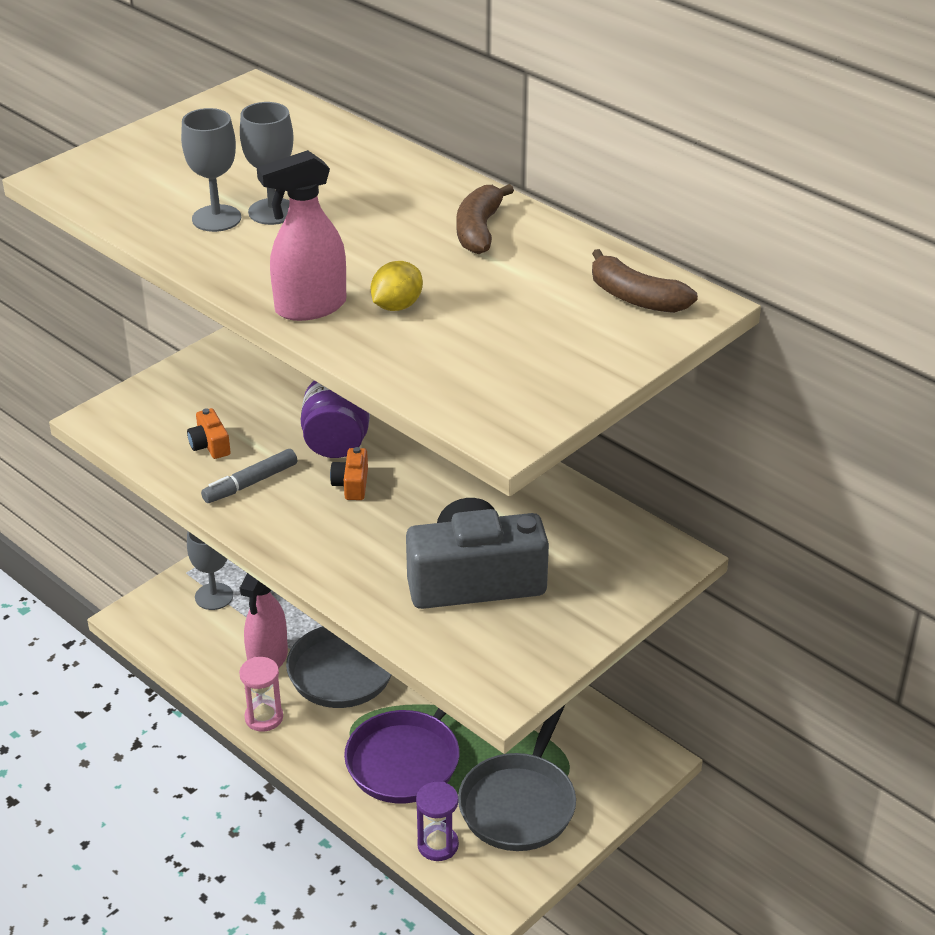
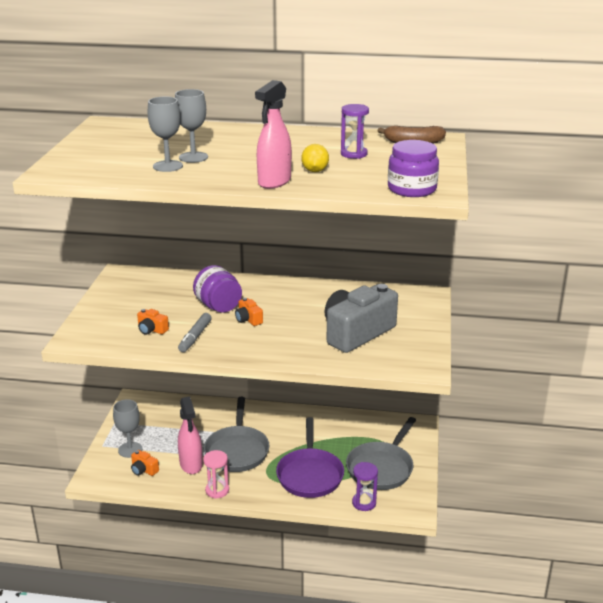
camera: 35 degrees left, 10 degrees down
(203, 637) = (144, 470): none -> orange camera
(479, 230) = (306, 140): brown banana -> none
(480, 403) = (412, 189): none -> purple jar
(505, 290) = (353, 154): none -> purple hourglass
(520, 803) = (381, 468): grey pan -> grey pan turned 45 degrees clockwise

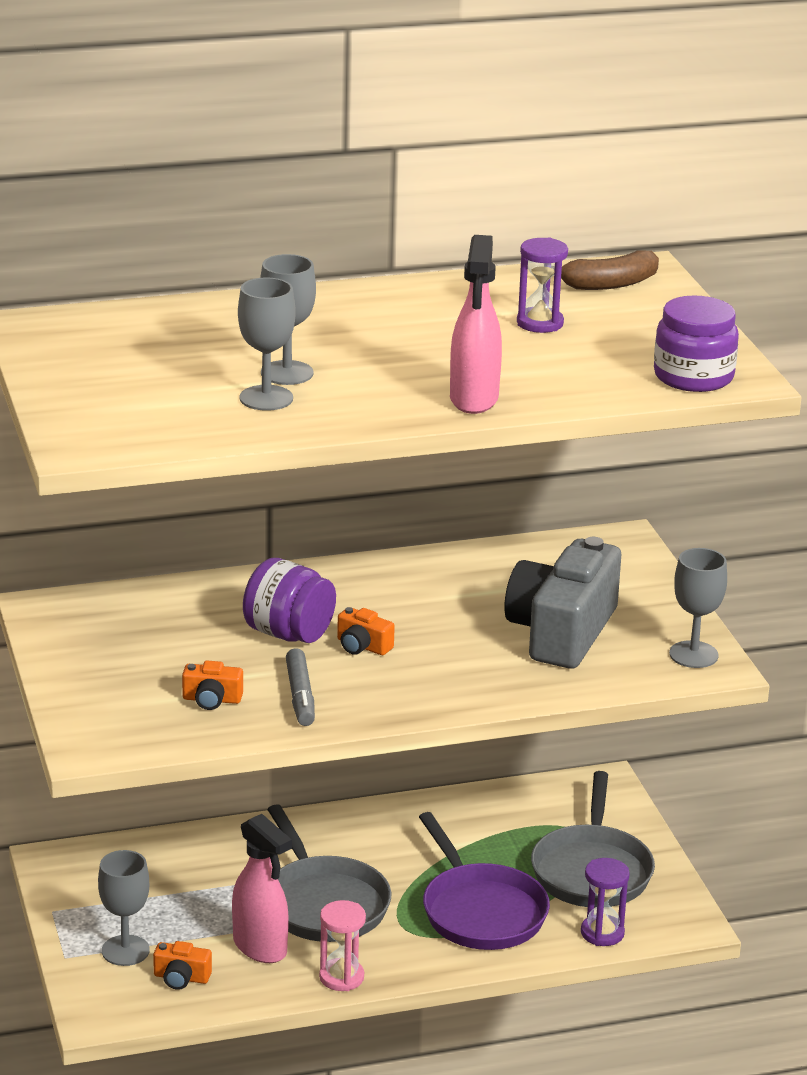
camera: 25 degrees left, 0 degrees up
(315, 171) = (514, 367): yellow lemon -> none
(419, 359) = (693, 655): none -> grey goblet

